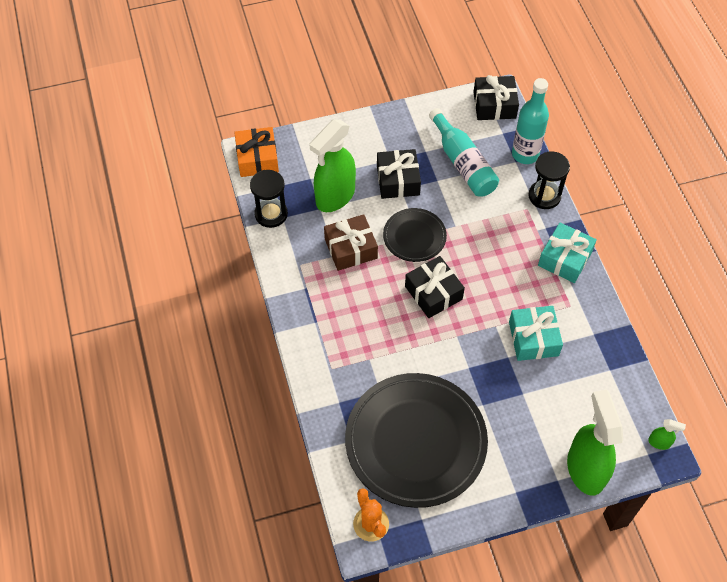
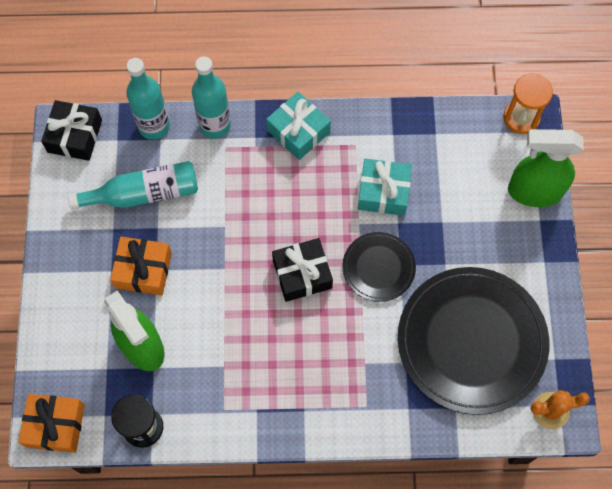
camera: 75 degrees left, 10 degrees up
(351, 248) = (219, 347): brown gift -> none
(398, 180) = (143, 270): black gift -> orange gift
(414, 237) = (225, 273): black plate -> black plate (378, 268)
(544, 196) = (215, 125): black hourglass -> turquoise bottle
(659, 443) = (521, 118): green spray bottle -> orange hourglass

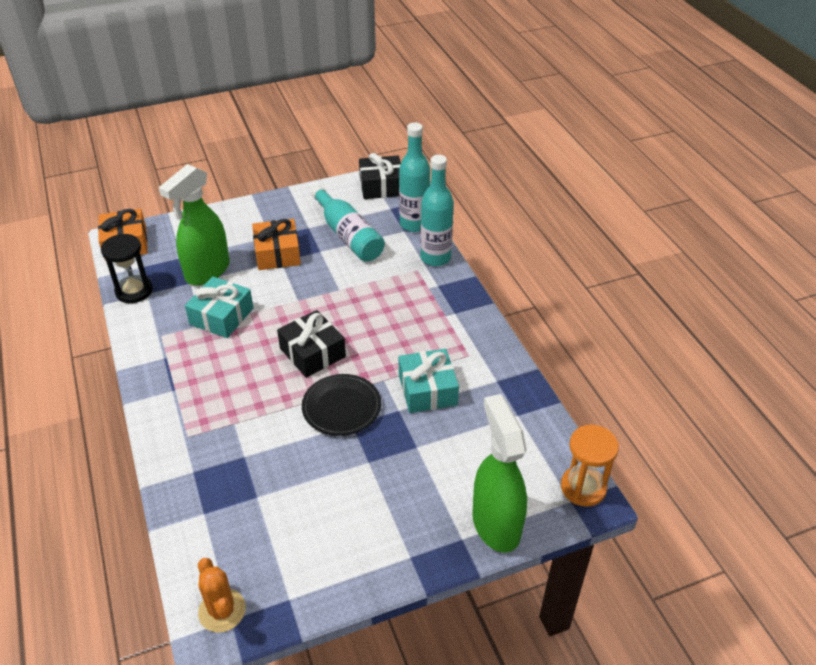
camera: 70 degrees right, 25 degrees down
(298, 131) = (460, 312): turquoise gift -> turquoise gift (221, 316)
(471, 341) = (285, 509): black plate -> none

